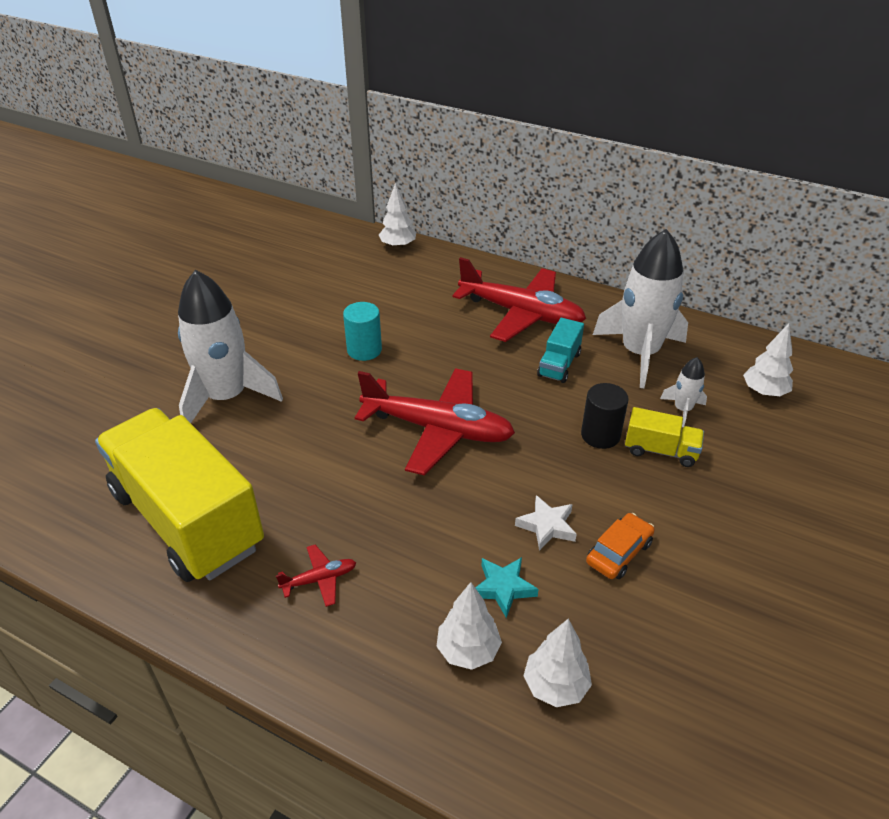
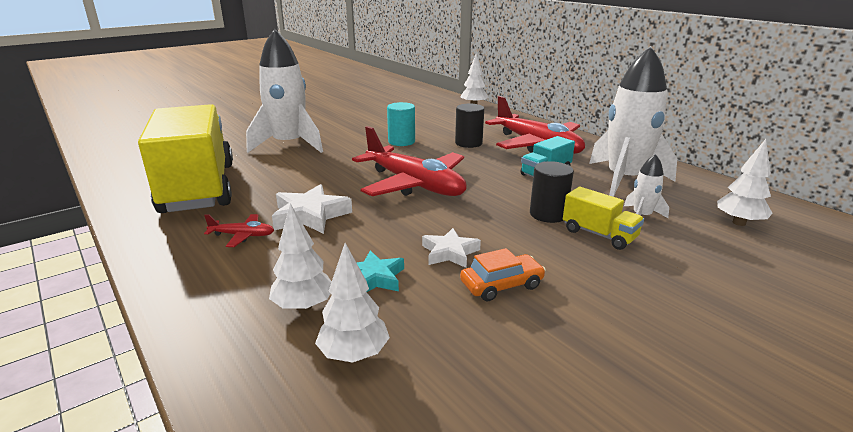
camera: 25 degrees right, 15 degrees down
(366, 520) = (310, 215): none -> white star
(444, 331) = (468, 143): none -> black cylinder

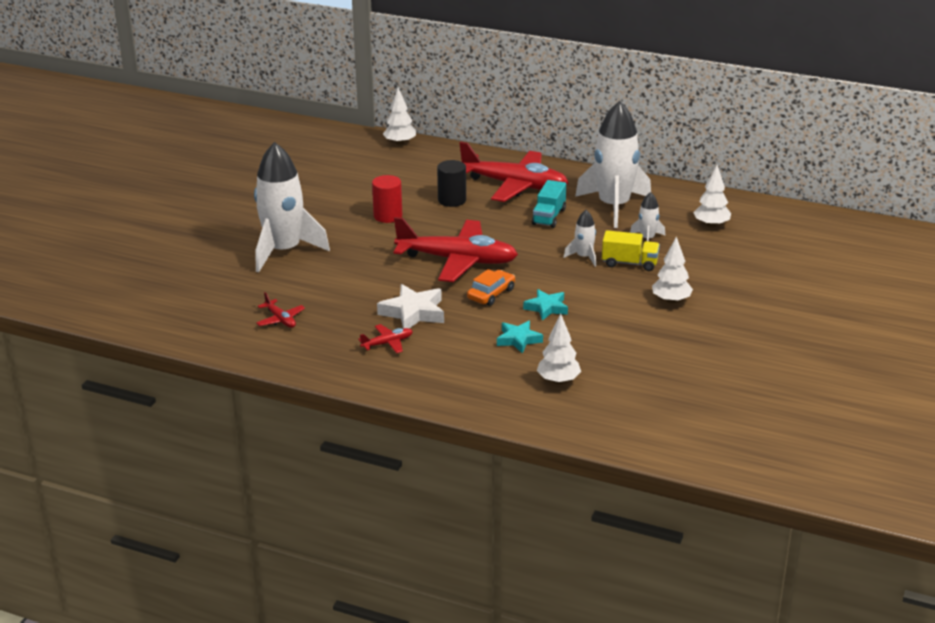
camera: 30 degrees left, 5 degrees up
(198, 188) = (280, 319): yellow truck -> red plane
(304, 306) = (498, 369): white tree -> white tree (671, 301)
(401, 141) = (388, 216): turquoise cylinder -> red cylinder
(449, 252) = (546, 308): white star -> turquoise star
(501, 285) = (599, 318): orange car -> orange car (491, 294)
(548, 214) = (583, 257): black cylinder -> white rocket

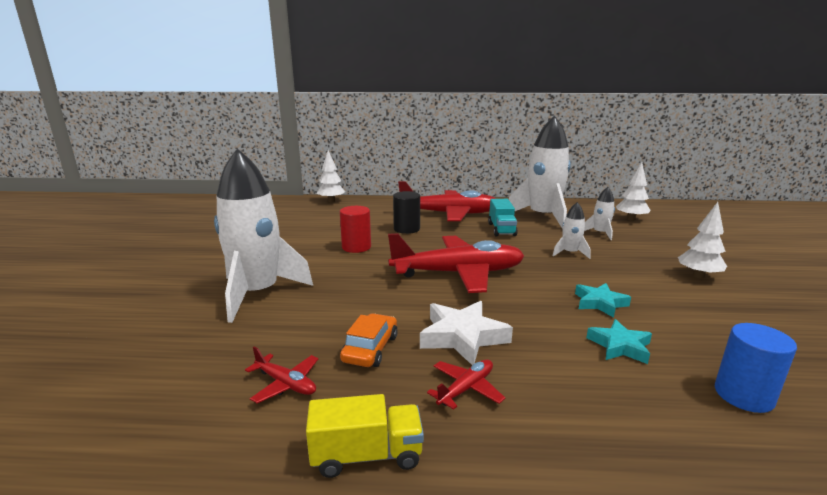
camera: 20 degrees left, 10 degrees down
(491, 294) = (527, 299): orange car -> orange car (370, 348)
(558, 381) = (743, 395): white tree -> blue cylinder
(629, 263) = (614, 252): yellow truck -> yellow truck (367, 455)

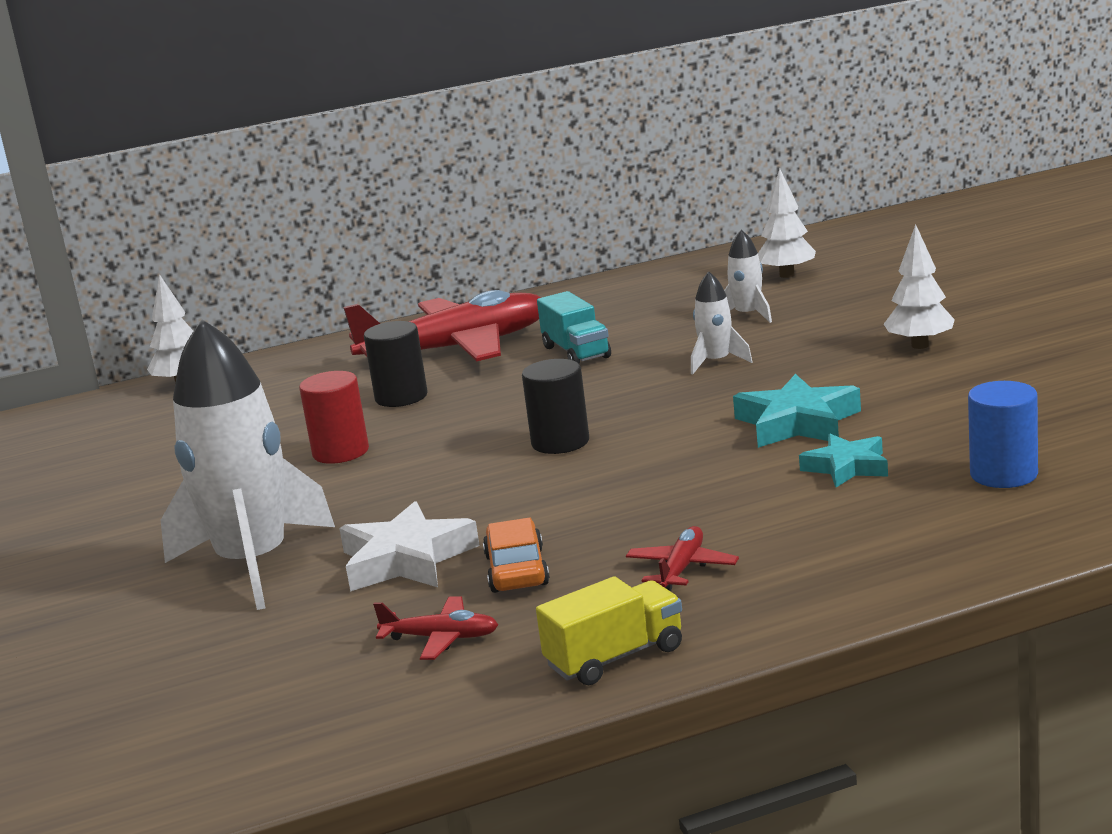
camera: 20 degrees left, 0 degrees up
(459, 273) = (560, 442): red plane -> black cylinder
(462, 337) = (634, 519): white star -> white star (406, 559)
(542, 217) = (633, 310): white rocket -> none
(600, 303) = (797, 423): turquoise star -> turquoise star, size x1.52

